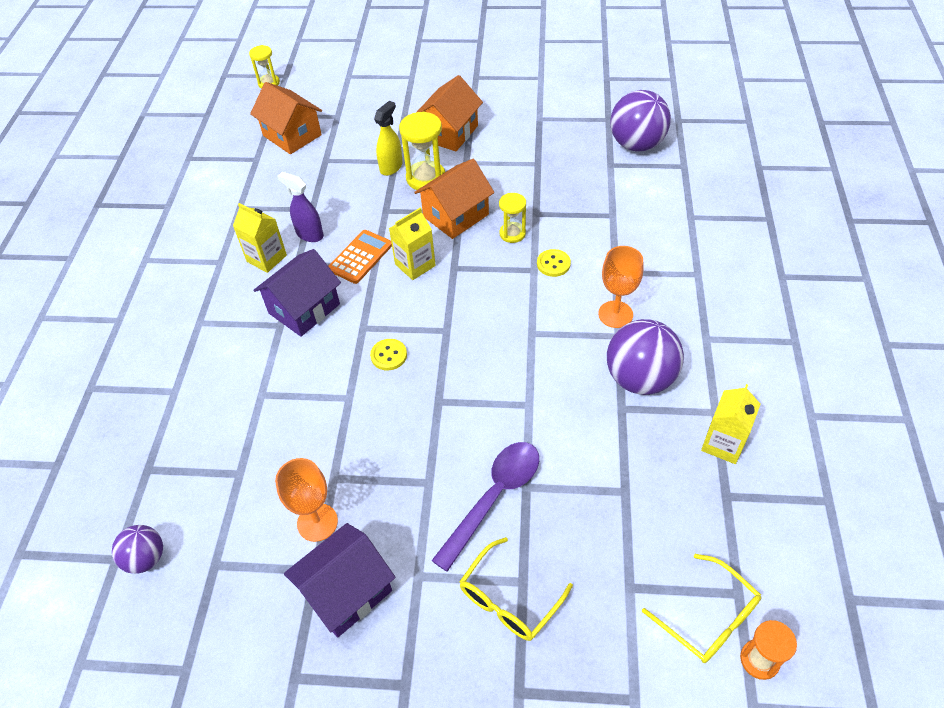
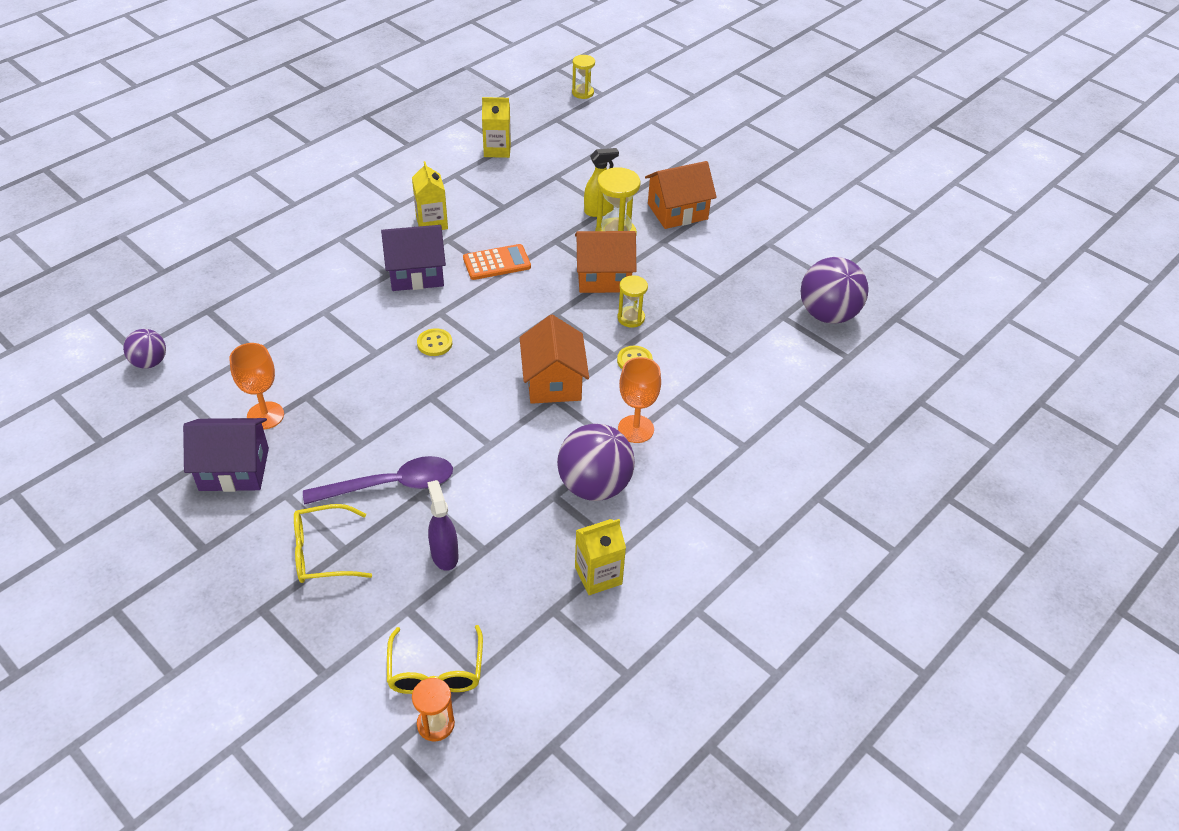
camera: 35 degrees right, 5 degrees down
(292, 135) = (553, 143): orange house -> orange house (553, 382)
(309, 234) = (480, 224): purple spray bottle -> purple spray bottle (444, 555)
(415, 265) = (529, 293): yellow carton -> yellow carton (497, 150)

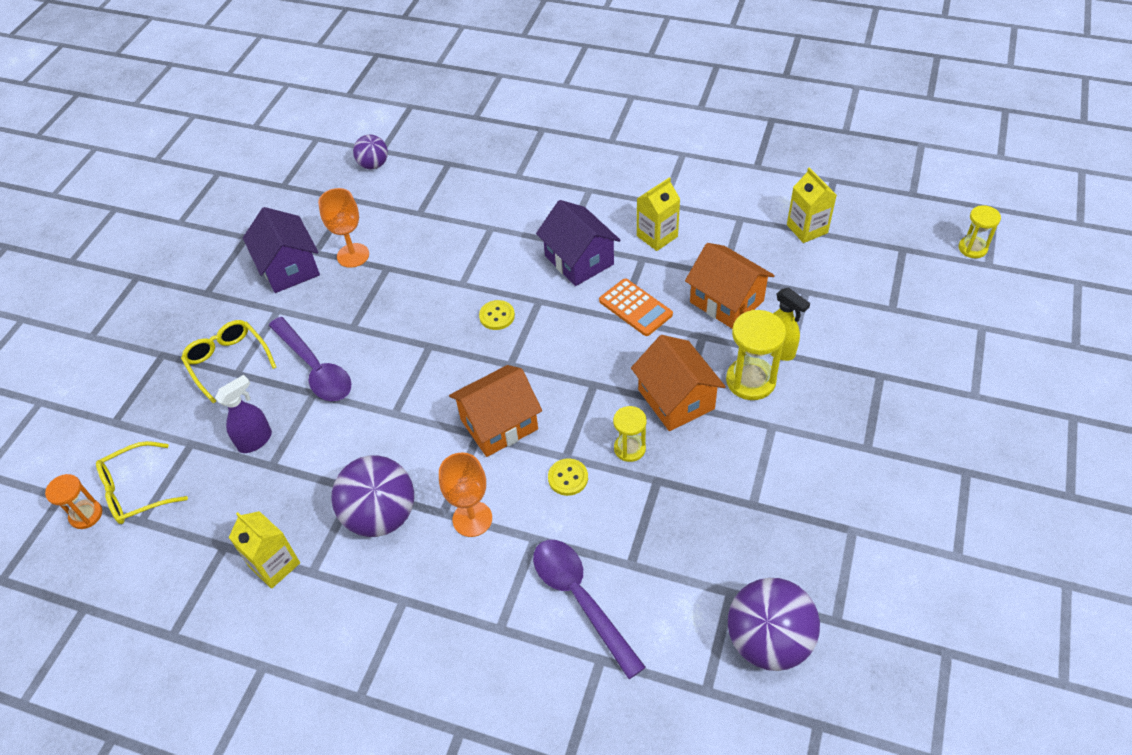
camera: 70 degrees right, 5 degrees up
(677, 211) = (836, 418): orange house -> orange house (726, 301)
(744, 393) = (580, 599): none -> purple spoon

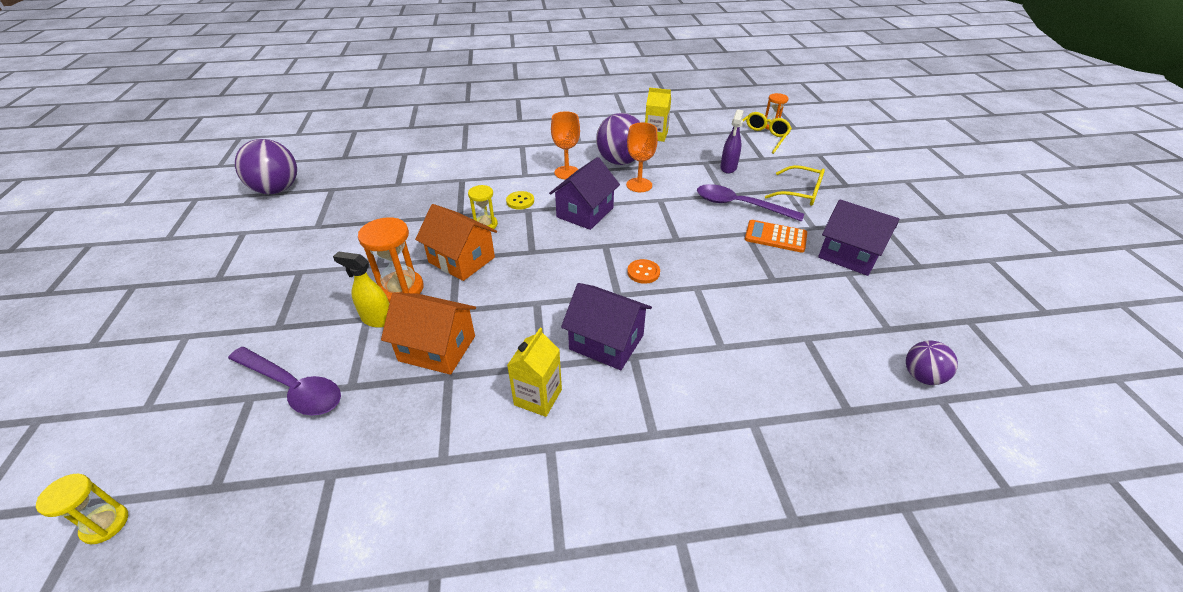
camera: 150 degrees right, 10 degrees down
(353, 255) = (813, 280): orange goblet -> orange goblet (639, 185)
(497, 316) = (643, 272): yellow button -> orange button
(499, 424) = (585, 212): orange house -> purple house
(580, 599) = (485, 162): purple spoon -> purple spoon (293, 388)
(635, 308) = (526, 315): orange calculator -> orange calculator (775, 237)
(750, 380) = (401, 289): yellow hourglass -> orange hourglass
(768, 641) = (373, 174): purple ball -> purple ball (277, 190)
(807, 229) = (349, 474): yellow carton -> none

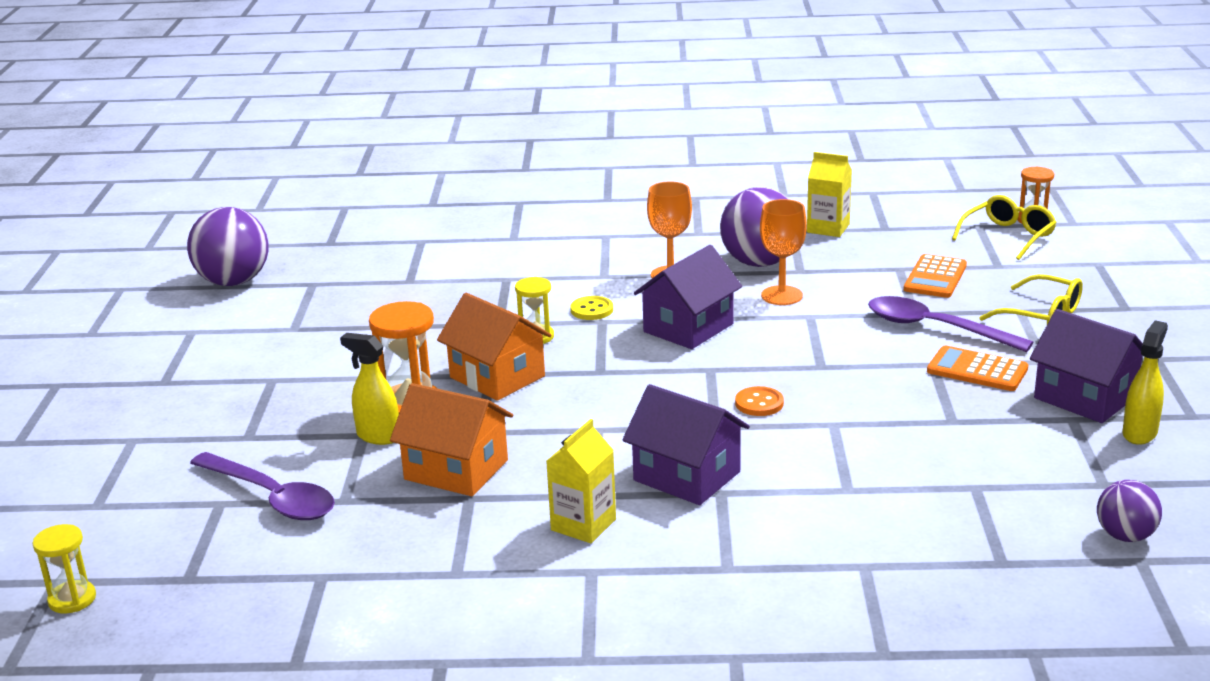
camera: 10 degrees right, 15 degrees down
(728, 168) = (935, 277): purple spray bottle -> orange calculator
(894, 282) = (1139, 433): none -> yellow spray bottle

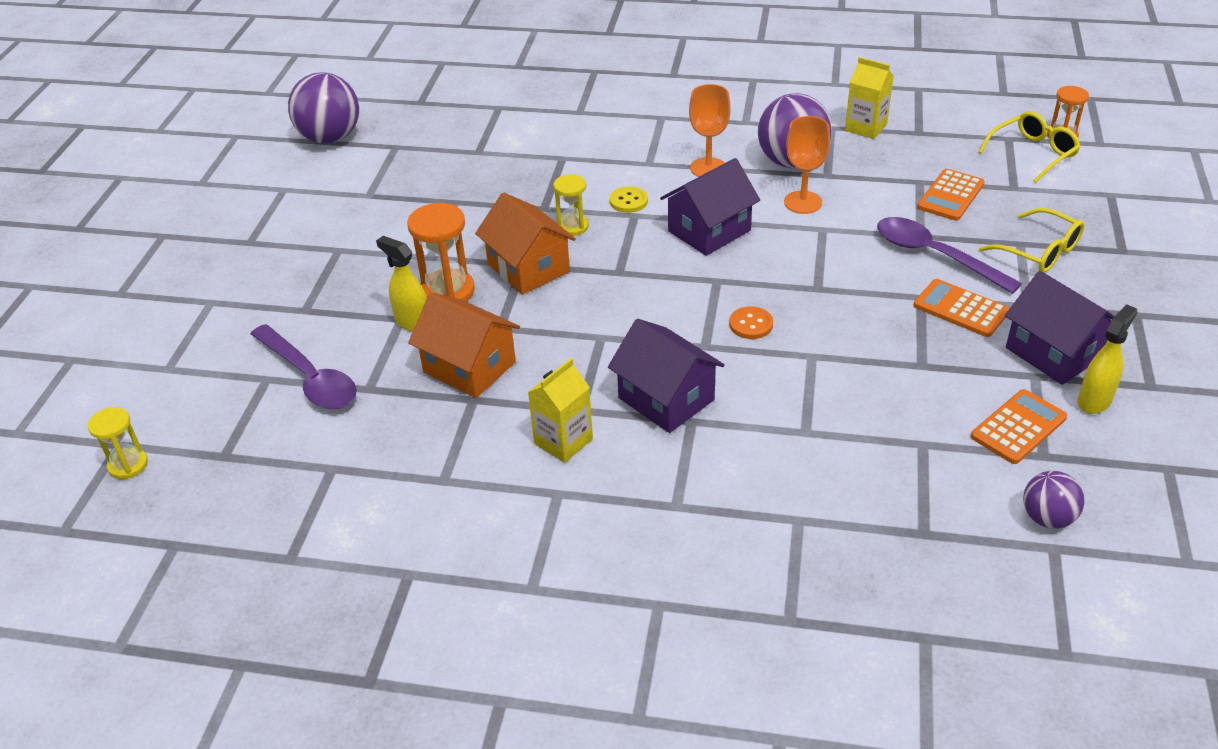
camera: 10 degrees right, 15 degrees up
(1070, 463) = (1018, 427): none -> orange calculator

